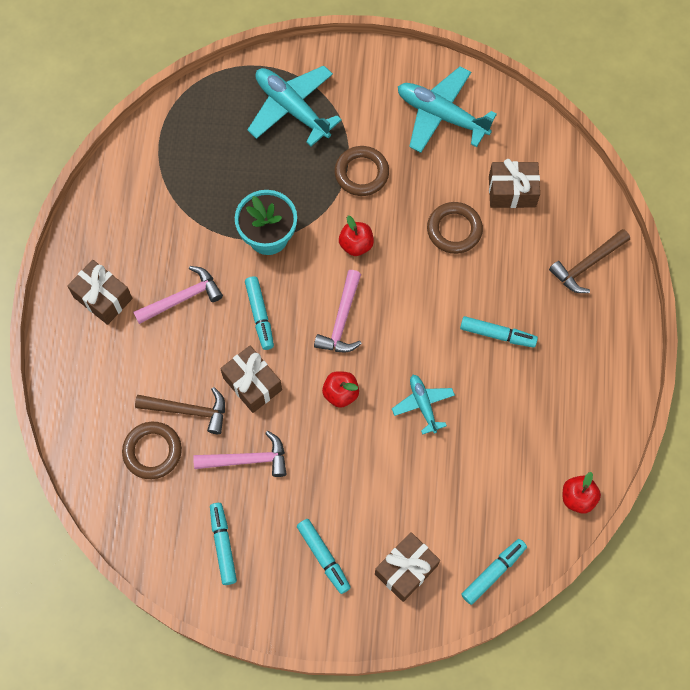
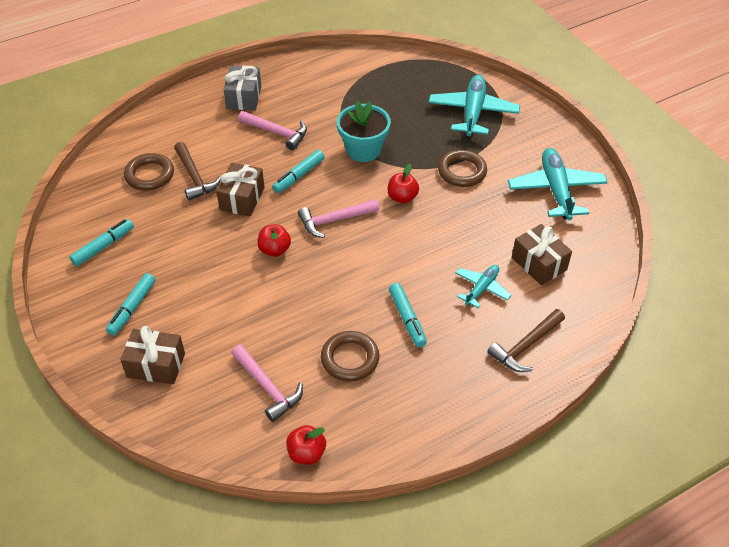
camera: 55 degrees right, 20 degrees down
(103, 298) = (244, 97): brown gift -> grey gift
(247, 459) = (180, 226): pink hammer -> pink hammer (268, 387)
(423, 405) = (306, 303): turquoise plane -> turquoise plane (481, 288)
(454, 230) = (470, 246): brown ring -> brown ring (350, 359)
(493, 572) = (193, 427): turquoise marker -> none
(587, 265) = (525, 346): brown hammer -> brown hammer turned 60 degrees counterclockwise

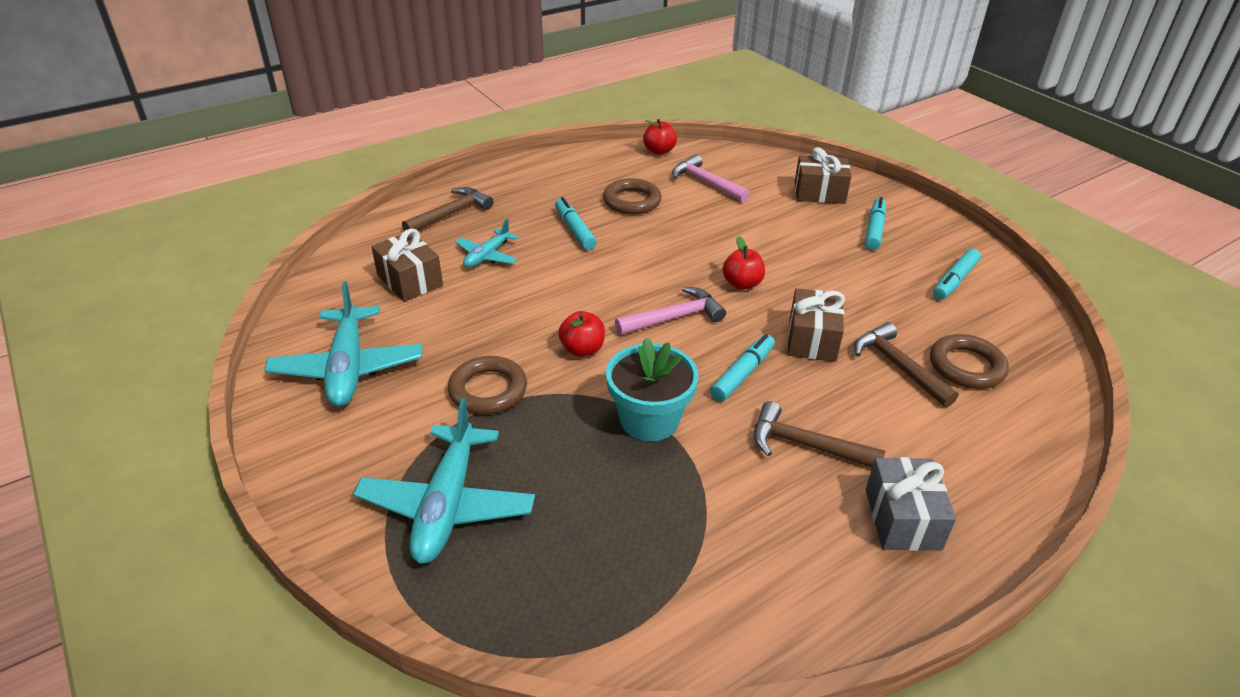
camera: 175 degrees right, 10 degrees down
(277, 132) = (805, 445): pink hammer -> brown hammer

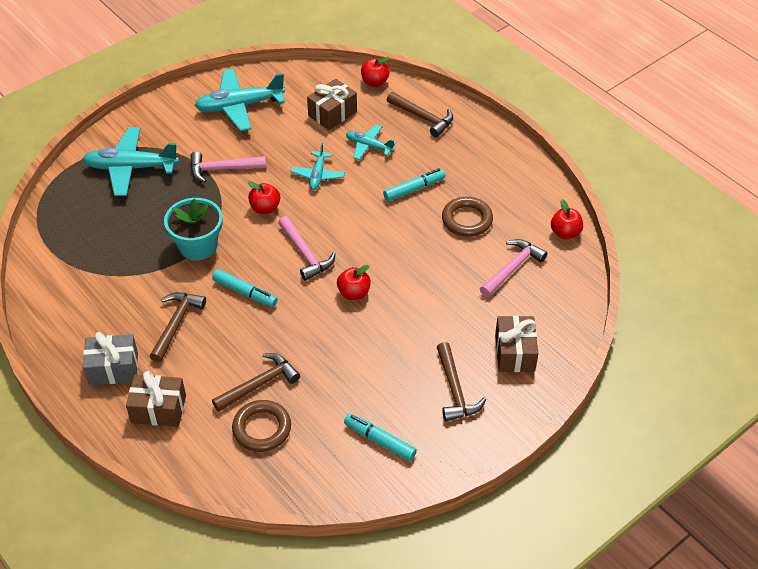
camera: 85 degrees right, 10 degrees up
(363, 243) = (375, 82): none -> red apple
(488, 390) = (222, 169): brown ring -> pink hammer
(529, 300) = (317, 175): none -> turquoise plane
(812, 339) = (287, 334): brown gift -> brown gift (158, 409)
(874, 230) = (455, 390): turquoise marker -> brown hammer

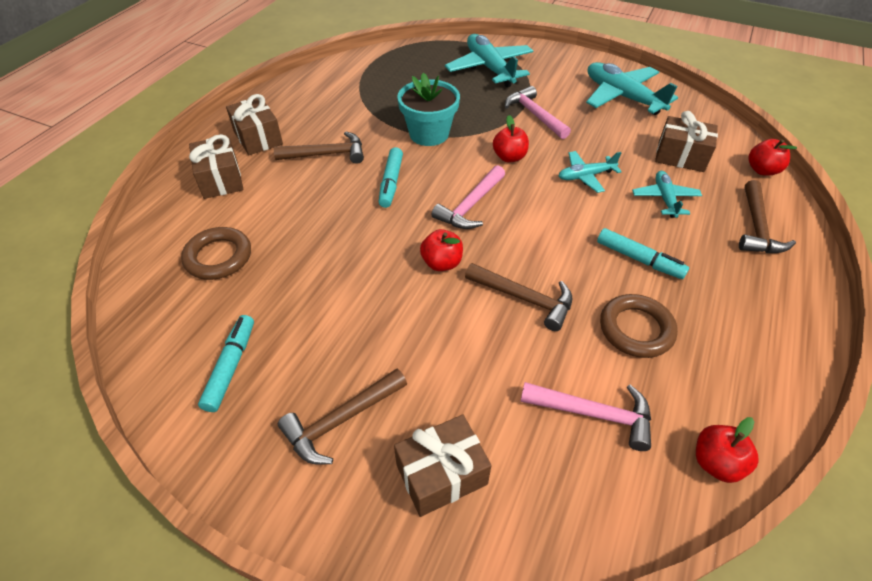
camera: 65 degrees right, 0 degrees up
(113, 368) = (258, 138): grey gift -> brown gift
(259, 384) = (277, 234): brown hammer -> brown hammer (525, 299)

